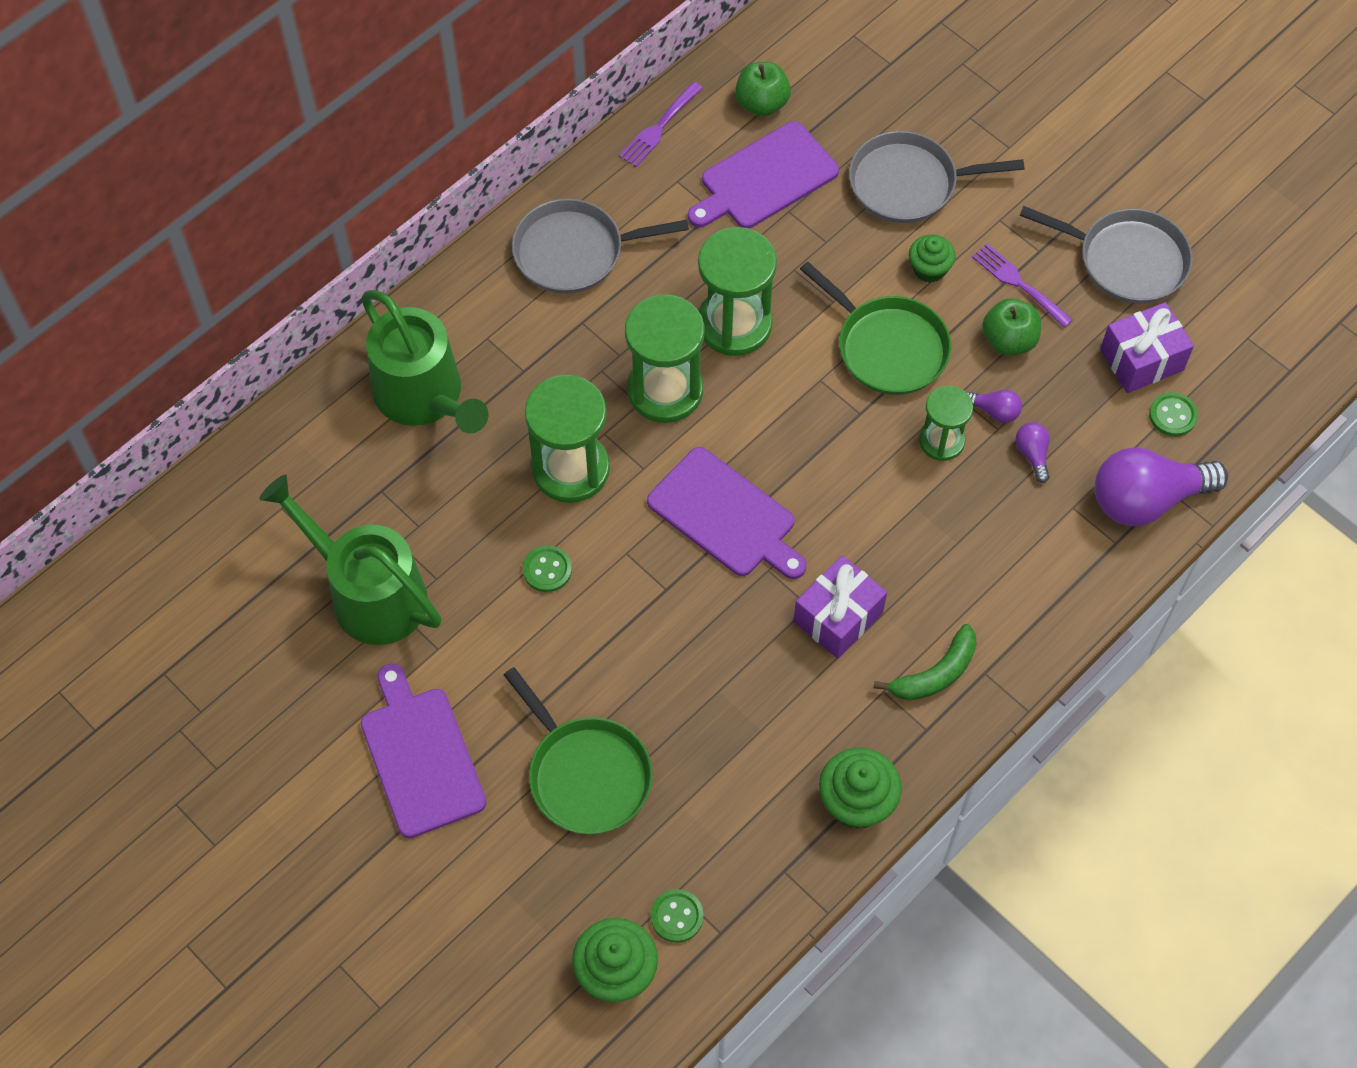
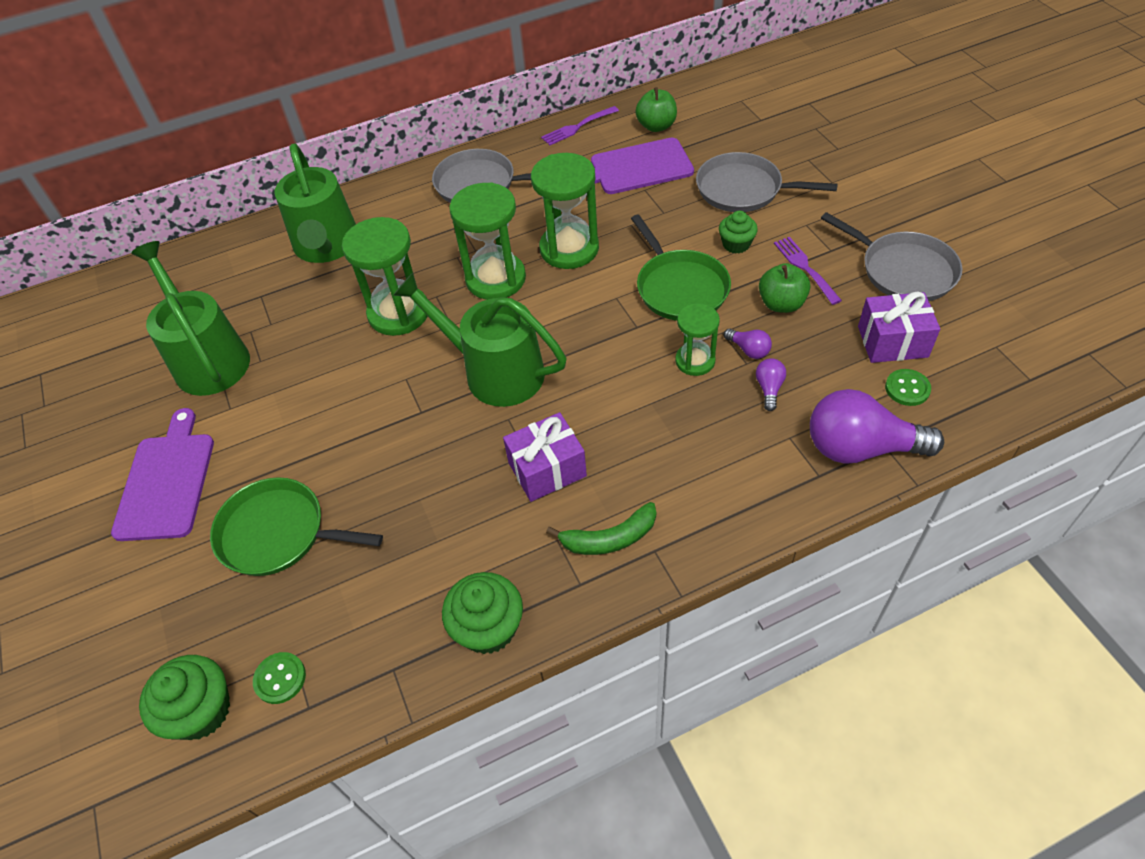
camera: 25 degrees right, 10 degrees down
(547, 570) = (341, 375): green button -> none
(585, 774) = (278, 533): green pan -> green pan turned 120 degrees clockwise
(725, 516) = (495, 372): purple cutting board -> green watering can

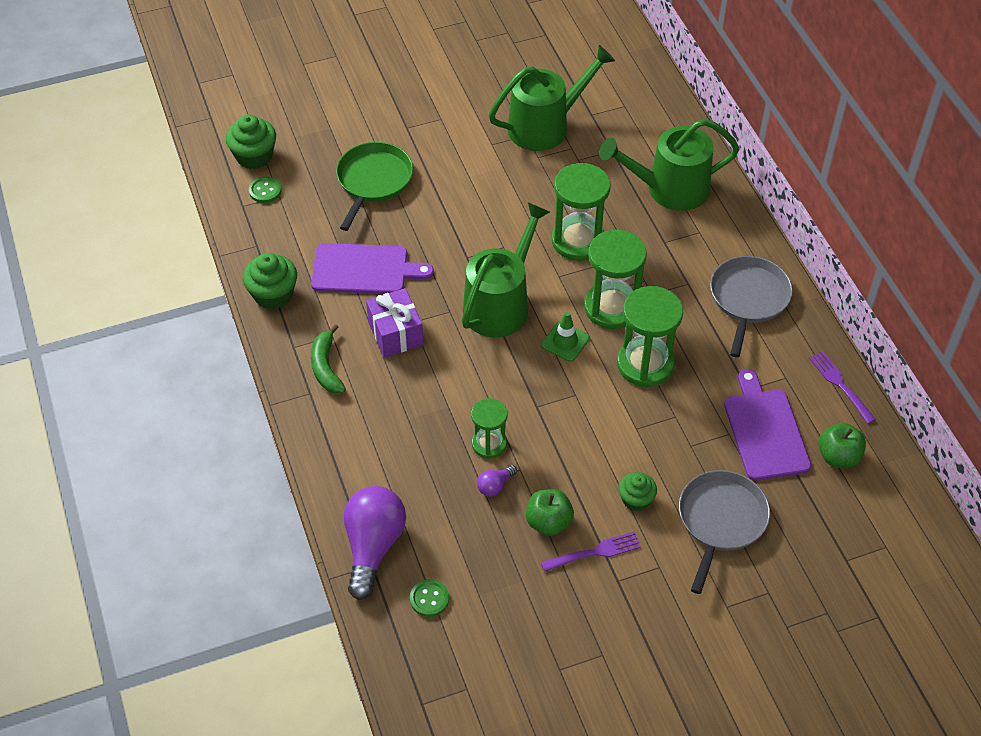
camera: 90 degrees right, 0 degrees up
(167, 481) = (430, 118): purple cutting board -> purple cutting board (364, 270)
(546, 311) = (565, 342): none -> green traffic cone
(679, 287) = (581, 445): green pan -> none
(769, 389) = (448, 493): purple light bulb -> none
(892, 341) = (486, 602): purple gift -> none
(903, 270) = (580, 638): grey pan -> none

